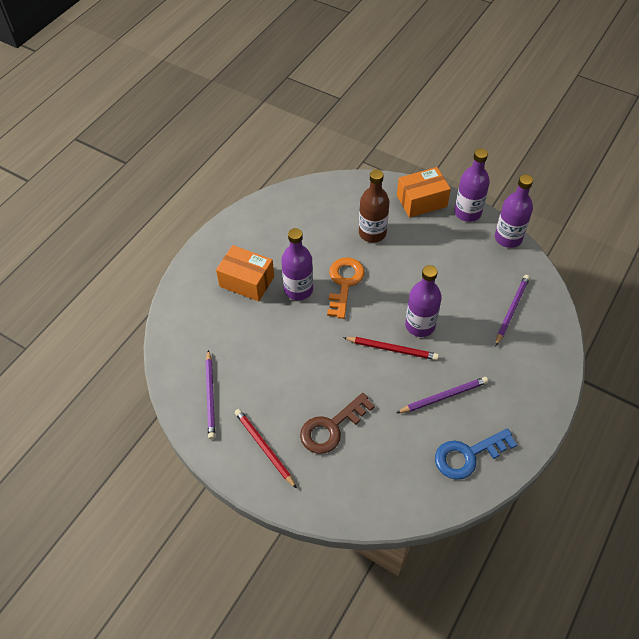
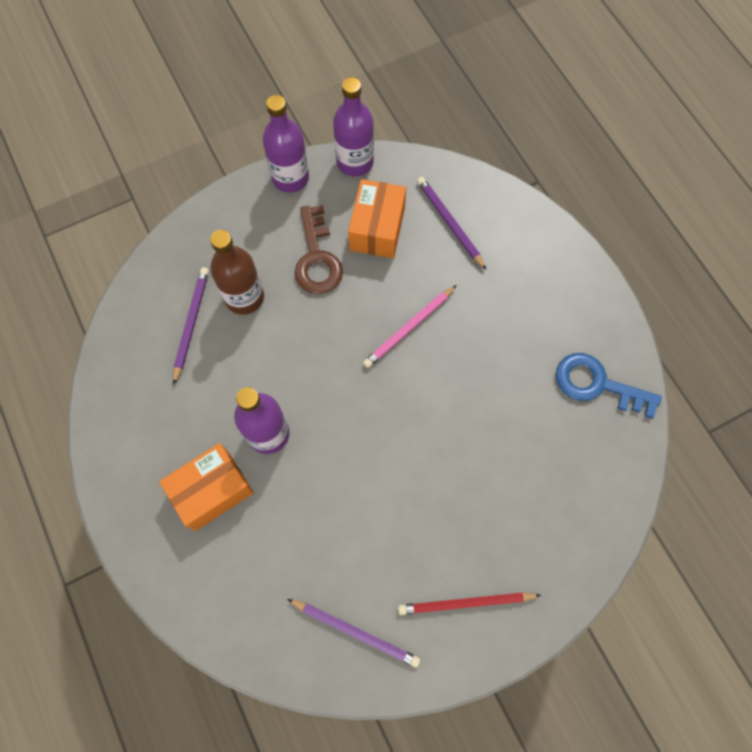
camera: 60 degrees left, 15 degrees up
(331, 428) = (483, 508): brown key -> brown key (317, 258)
(344, 283) = (295, 374): orange key -> none
(392, 349) = (421, 378): red pencil -> none
(420, 325) = (409, 328): purple bottle -> pink pencil
(421, 201) = (237, 214): orange box -> orange box (377, 228)
(443, 396) = (514, 362): purple pencil -> purple pencil (191, 324)
(468, 455) = (597, 384): blue key -> blue key turned 105 degrees clockwise

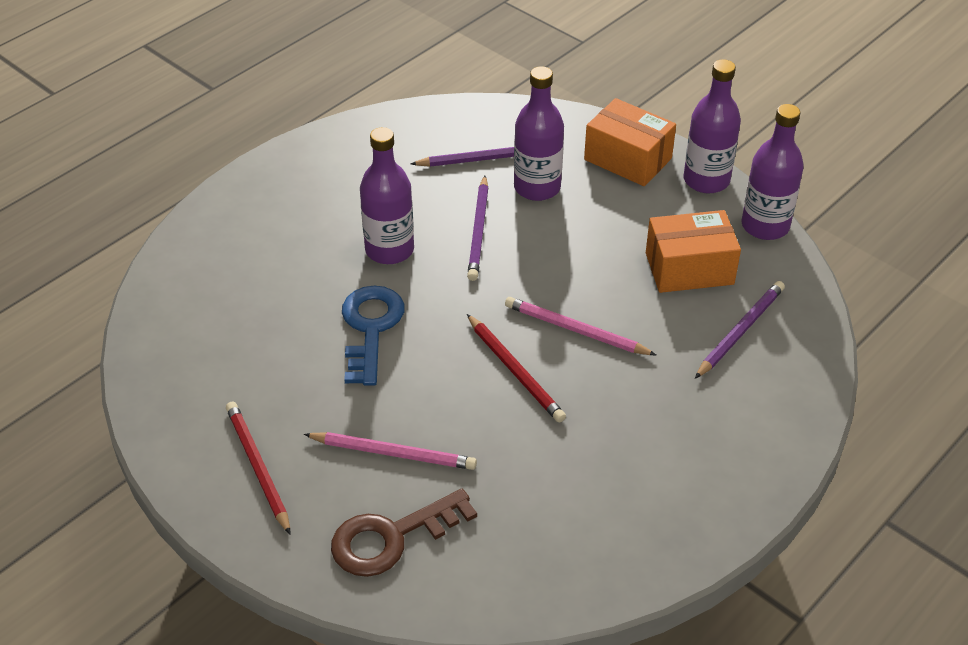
camera: 70 degrees right, 25 degrees down
(212, 490) = (310, 226): orange box -> orange box (628, 159)
(244, 297) = (537, 187): brown bottle -> purple bottle
(317, 258) = (618, 229): brown key -> brown key (391, 538)
(355, 631) = (196, 379): purple pencil -> purple pencil (479, 231)
(434, 384) = (515, 371): none -> red pencil
(484, 497) = (393, 453): none -> pink pencil
(597, 384) = (599, 536): blue key -> blue key (370, 328)

